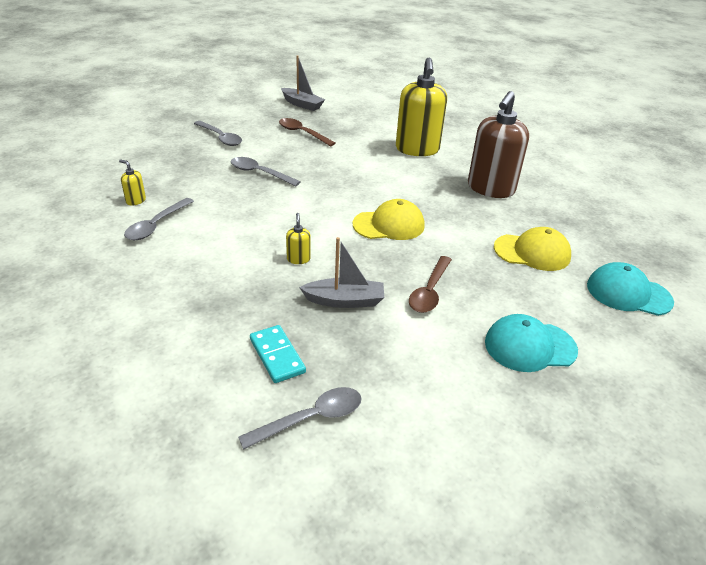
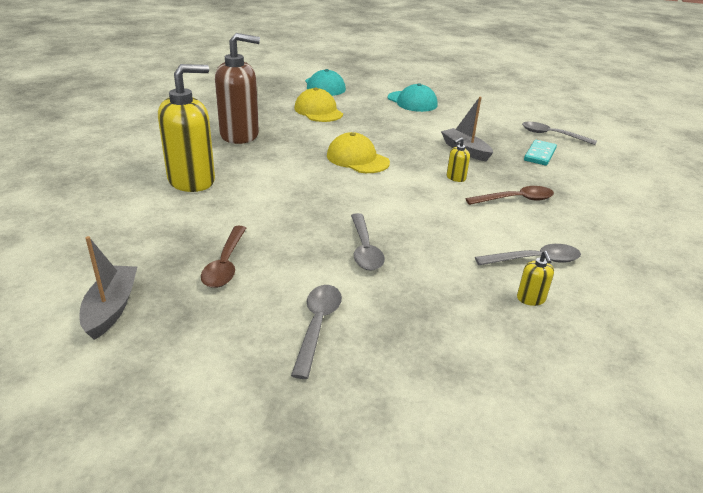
camera: 125 degrees left, 5 degrees down
(429, 291) = (411, 130): brown spoon -> brown spoon (515, 199)

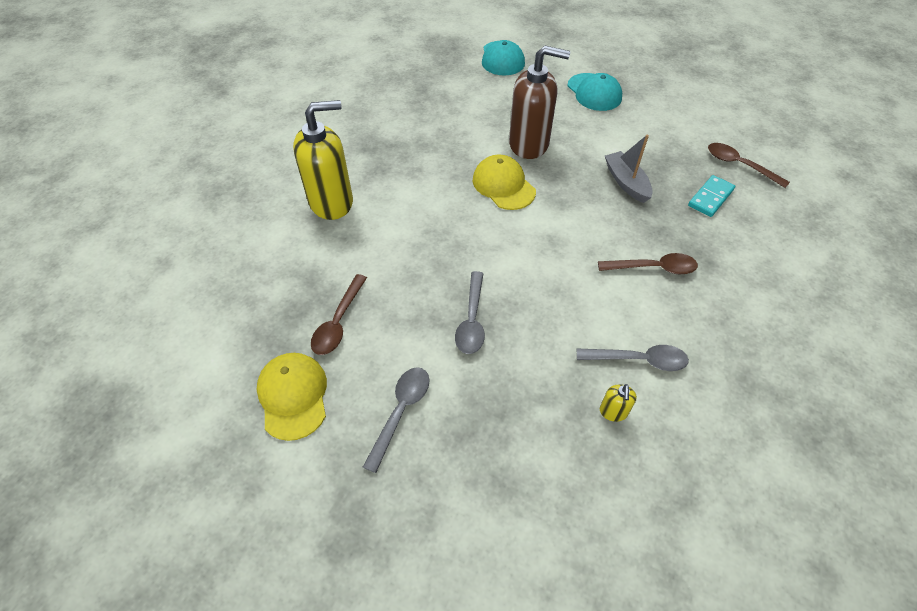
camera: 15 degrees right, 20 degrees up
(111, 308) = (233, 362): grey boat -> none
(240, 135) = (392, 136): brown soap dispenser -> brown soap dispenser (529, 144)
(318, 111) = (484, 102): yellow cap -> yellow cap (293, 396)
(455, 178) = (599, 226): yellow soap dispenser -> none
(552, 135) = (739, 165): grey spoon -> brown spoon

